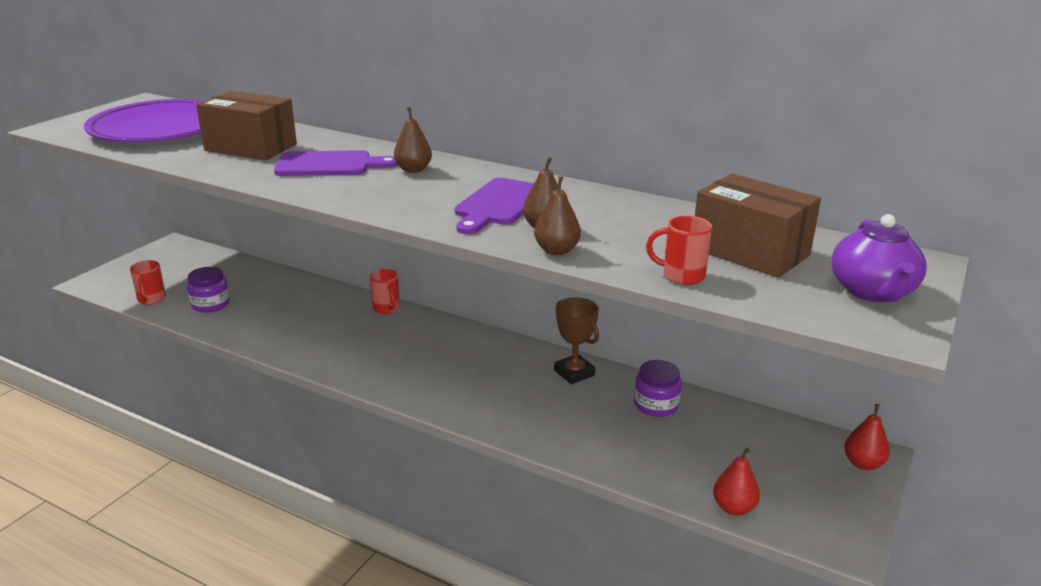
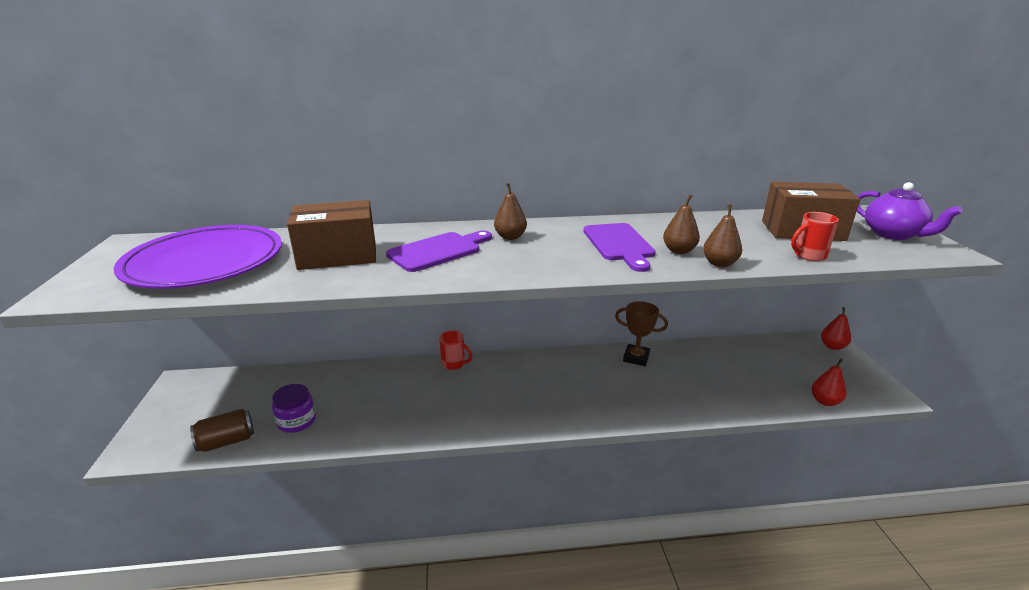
camera: 35 degrees left, 0 degrees up
(151, 299) = (227, 441): red mug -> brown can
(656, 405) = (705, 358): purple jar -> none

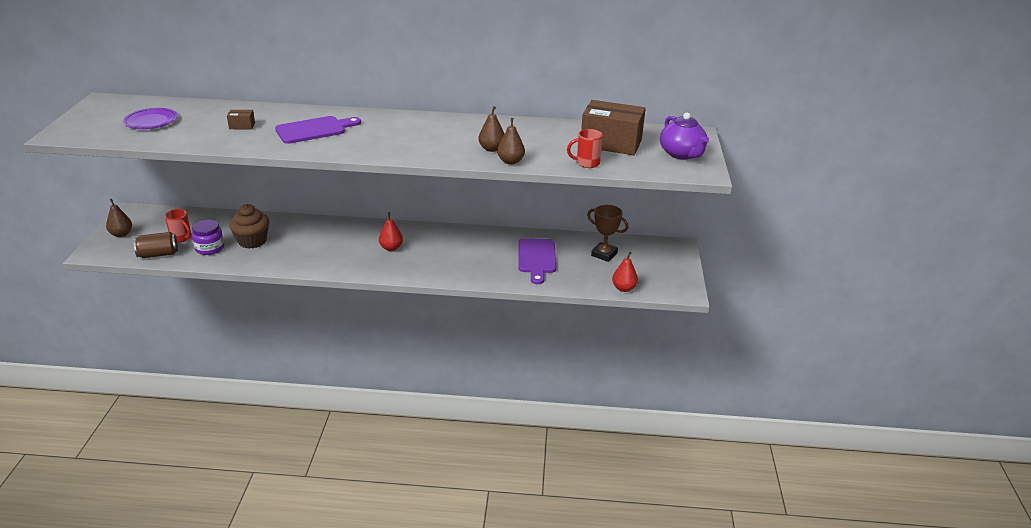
camera: 10 degrees right, 5 degrees up
(205, 262) = (151, 121): purple plate -> purple plate, size x0.48
(338, 255) = (242, 126): brown box -> brown box, size x0.41
(351, 402) = (252, 241): none -> brown cupcake
(454, 364) = (343, 224): red mug -> red mug (181, 238)
(510, 237) = (375, 124): brown pear -> brown pear (121, 234)
(619, 244) = (452, 139): purple cutting board -> purple cutting board (536, 258)
(636, 358) = (494, 238): brown trophy -> brown trophy (604, 254)
(832, 346) = (675, 251): red pear -> red pear (391, 248)

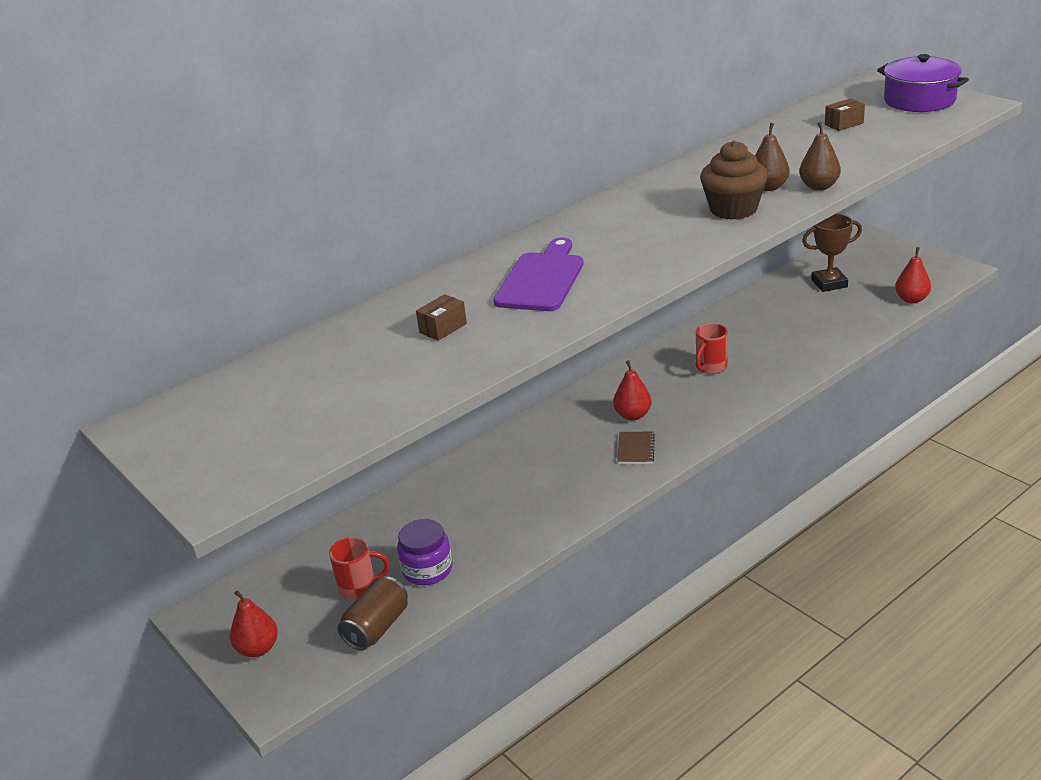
camera: 40 degrees left, 0 degrees up
(121, 234) = (258, 648): brown pear -> red pear
(151, 121) = (303, 399): purple plate -> none
(252, 241) = (461, 523): brown cupcake -> brown cupcake (733, 209)
(361, 261) = (636, 449): none -> brown notebook
(536, 258) = (785, 326): purple cutting board -> none
(586, 163) = (879, 150): red mug -> red mug (710, 367)
(611, 143) = (844, 124): brown box -> brown box, size x0.41
(682, 154) = (919, 100): purple teapot -> purple pot

